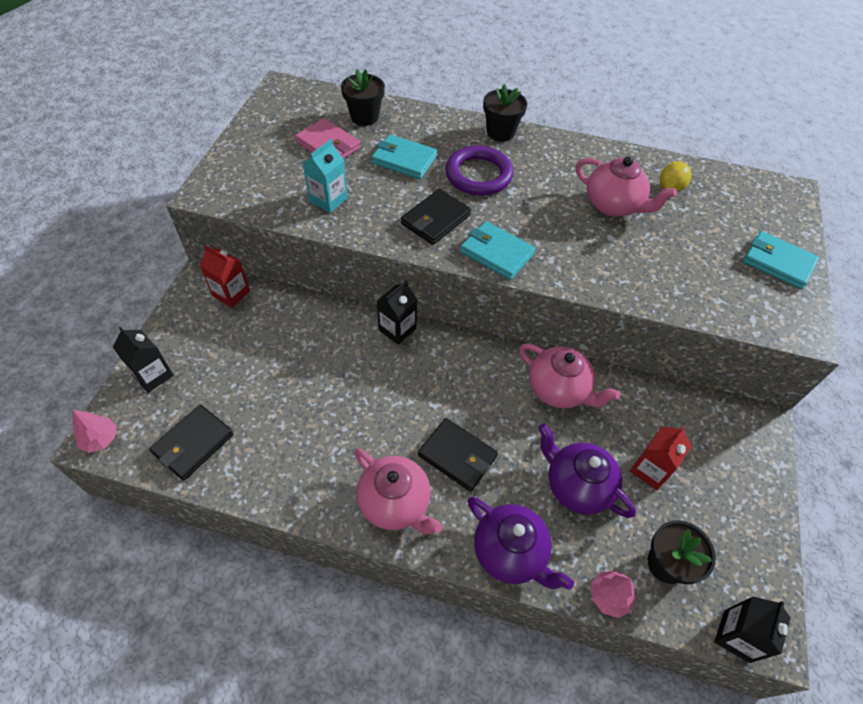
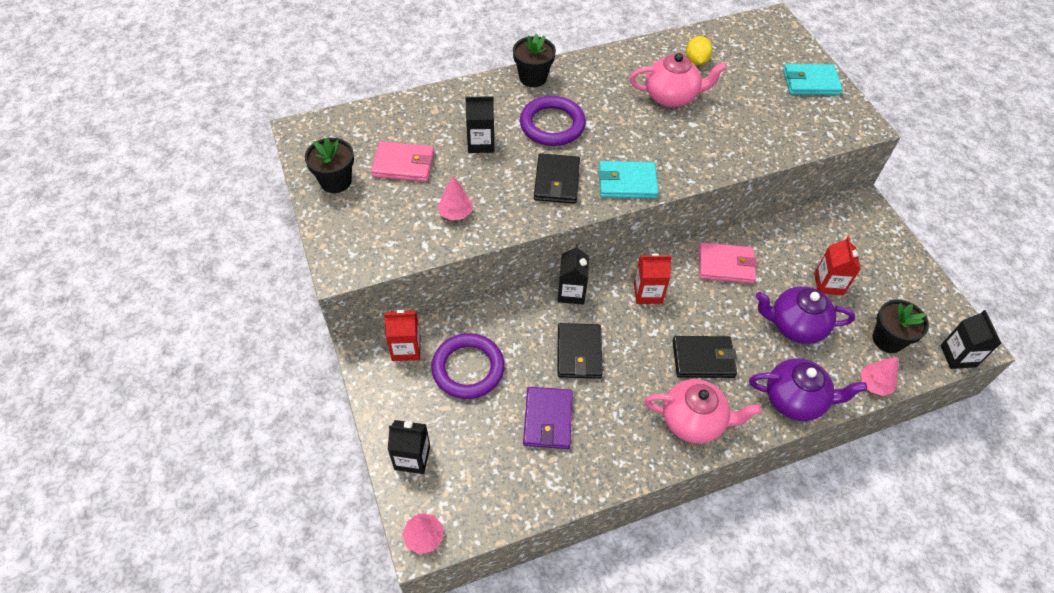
camera: 35 degrees left, 0 degrees up
(193, 444) = (504, 486): black wallet -> black wallet (579, 353)
(259, 336) = (468, 368): none -> purple ring
(277, 416) = (547, 419): none -> purple wallet
(328, 200) = (455, 213): turquoise carton -> pink tree
(364, 117) = (407, 121): black flower pot -> black flower pot (336, 181)
(404, 160) = (481, 143): turquoise wallet -> black carton
(462, 369) = (647, 293): none -> red carton
(559, 390) = (726, 265): pink teapot -> pink wallet

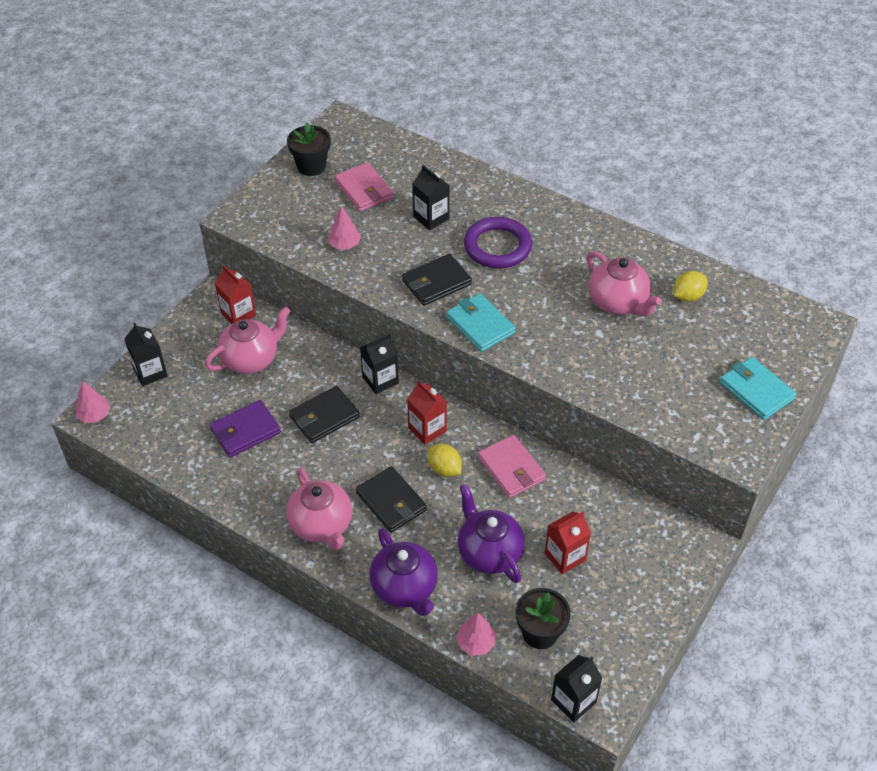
camera: 55 degrees right, 5 degrees down
(468, 368) = (251, 359): purple ring -> pink teapot
(533, 77) = (540, 206): black flower pot -> none
(696, 305) = (444, 469): none -> yellow lemon

